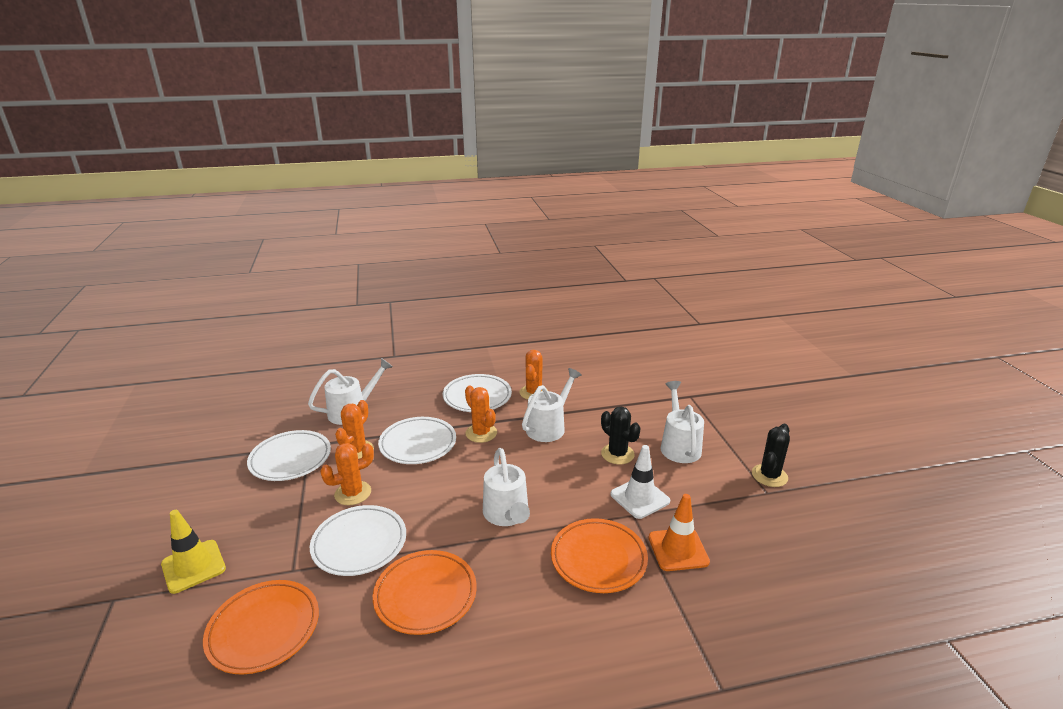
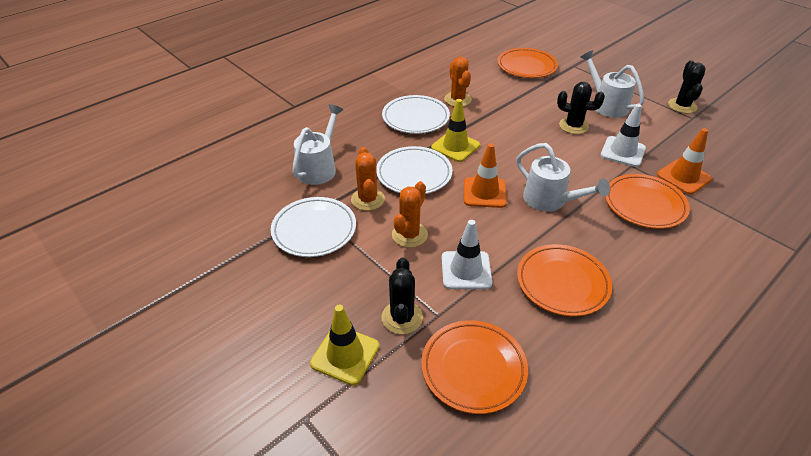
camera: 30 degrees left, 15 degrees up
(265, 558) = (402, 317): none -> black cactus
(359, 543) = (466, 270): white plate -> white traffic cone
(457, 483) = (484, 192): none -> orange traffic cone
(481, 433) = (455, 146): orange cactus -> yellow traffic cone
(549, 426) = (501, 123): white watering can -> none
(638, 382) = (526, 66): none -> orange plate

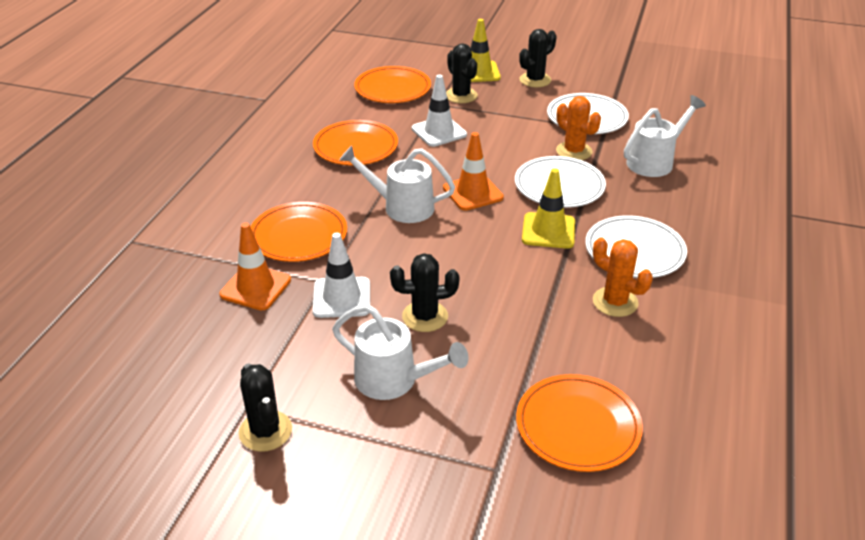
camera: 150 degrees right, 5 degrees down
(298, 307) = (535, 80): none -> black cactus
(319, 167) = (655, 161): white watering can -> white watering can turned 120 degrees counterclockwise
(409, 235) = (507, 139): orange cactus -> none

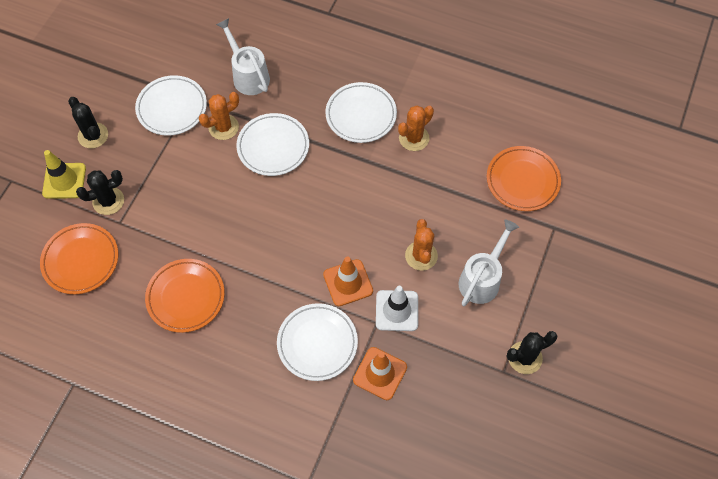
camera: 85 degrees left, 25 degrees up
(299, 236) = (317, 343): orange plate -> white plate
(401, 207) = (286, 264): white watering can -> none
(425, 316) = (421, 256): black cactus -> orange cactus
(439, 132) = (171, 226): white traffic cone -> none
(473, 193) = (273, 209): orange traffic cone -> orange traffic cone (348, 283)
(548, 231) = (330, 164): yellow traffic cone -> none

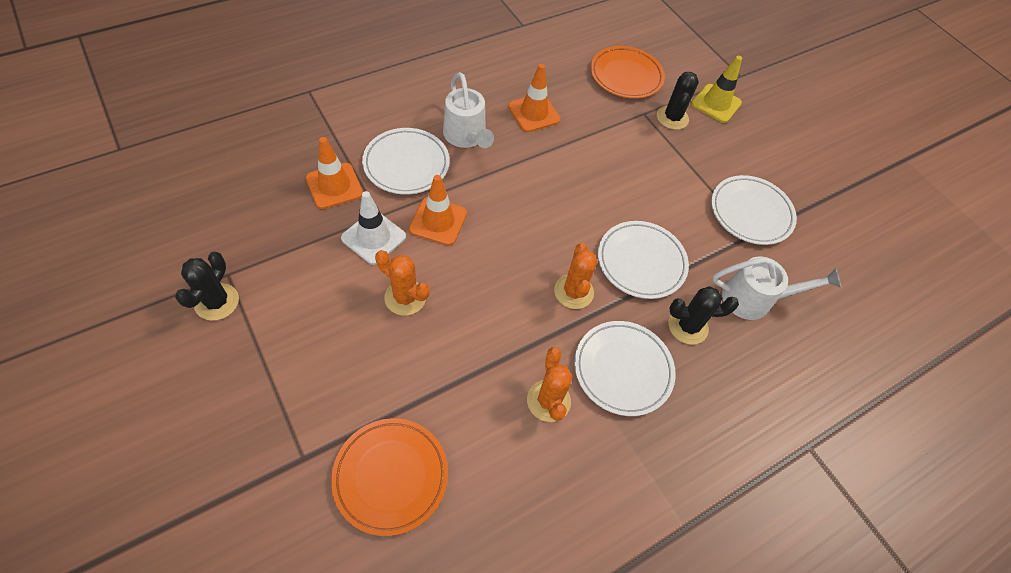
camera: 120 degrees right, 5 degrees down
(93, 135) = (755, 143): black cactus -> black cactus (688, 326)
(186, 297) = (534, 113): orange plate -> orange traffic cone
(223, 127) = (696, 238): orange cactus -> orange cactus (573, 292)
(482, 279) = (327, 331): white watering can -> white watering can (466, 137)

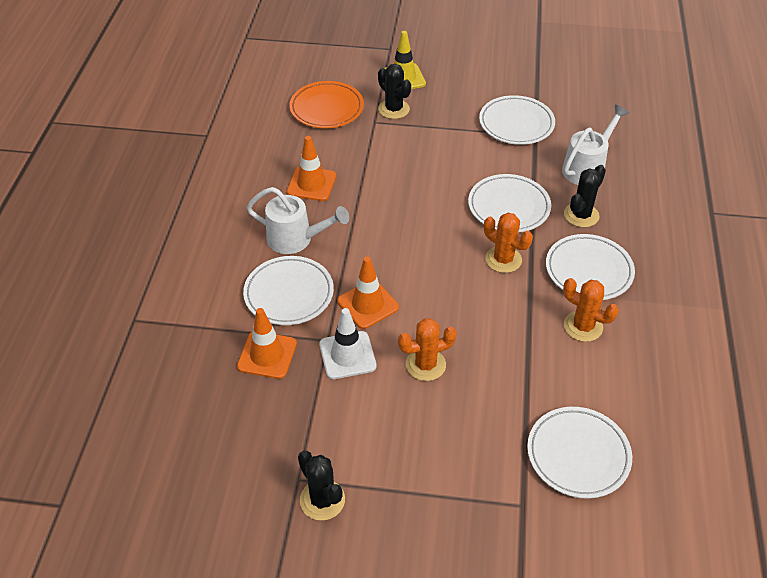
camera: 45 degrees left, 10 degrees down
(391, 476) = (578, 455): orange plate -> white plate

